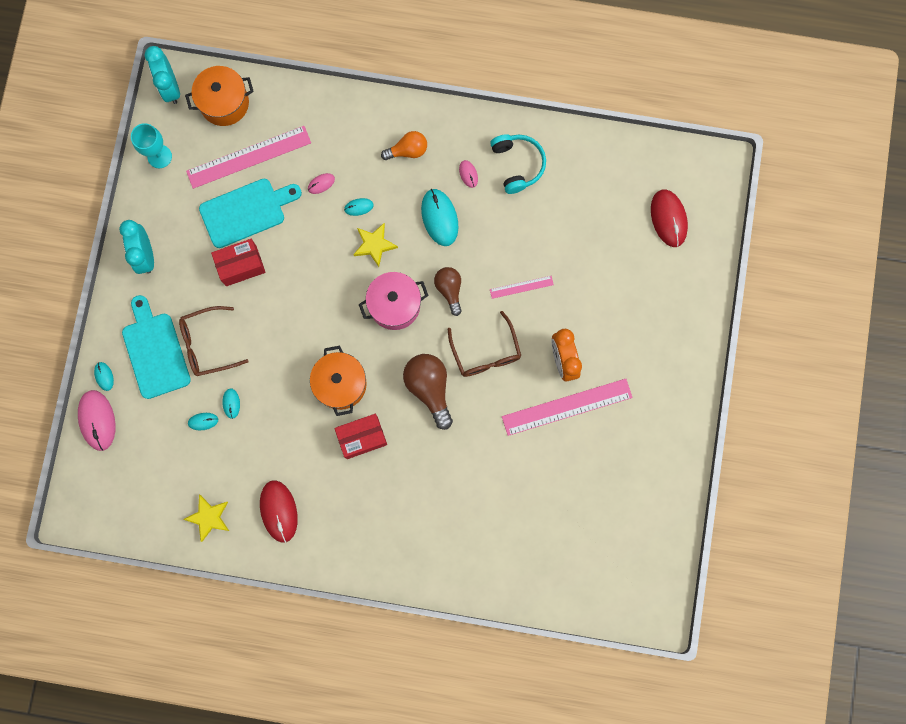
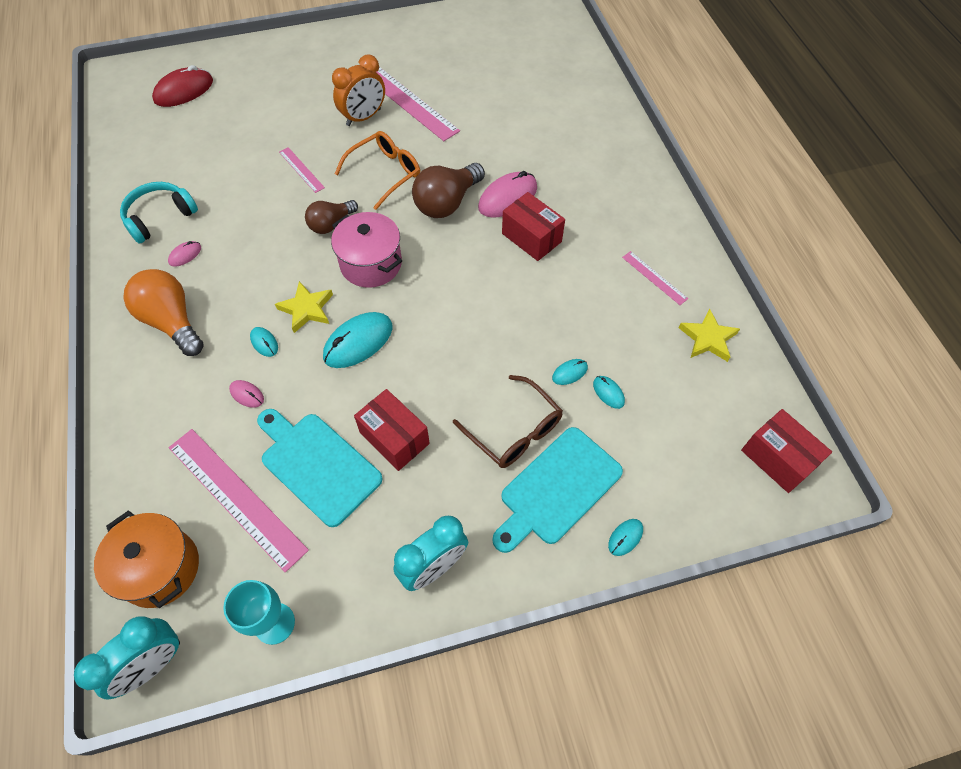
camera: 115 degrees left, 20 degrees down
(97, 420) = (685, 516): pink mouse -> pink mouse (507, 197)
(101, 504) = (777, 459): none -> red box
(279, 511) = (654, 277): red mouse -> pink ruler
(340, 384) = (485, 277): orange pot -> none
(408, 151) = (172, 321): orange light bulb -> orange light bulb, size x1.58
(439, 218) = (249, 261): turquoise mouse -> turquoise mouse (358, 342)
(486, 352) = (385, 173): brown glasses -> orange glasses

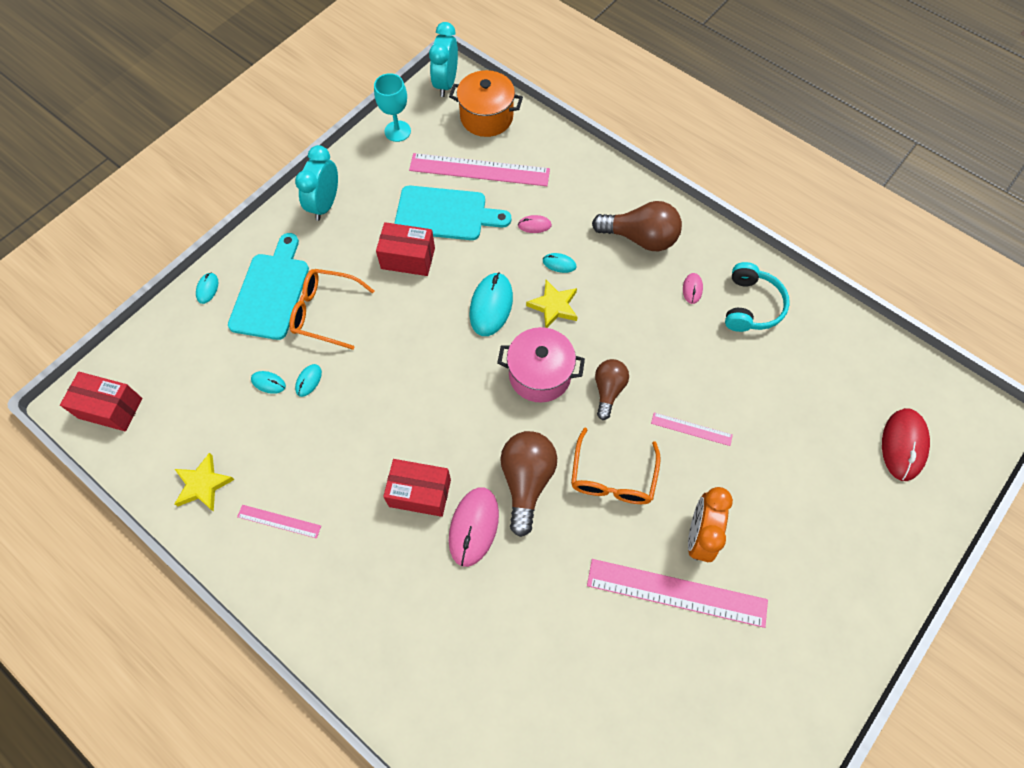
camera: 145 degrees right, 5 degrees up
(172, 321) = (640, 238): orange light bulb -> brown light bulb
(514, 431) = (325, 312): brown glasses -> orange glasses

